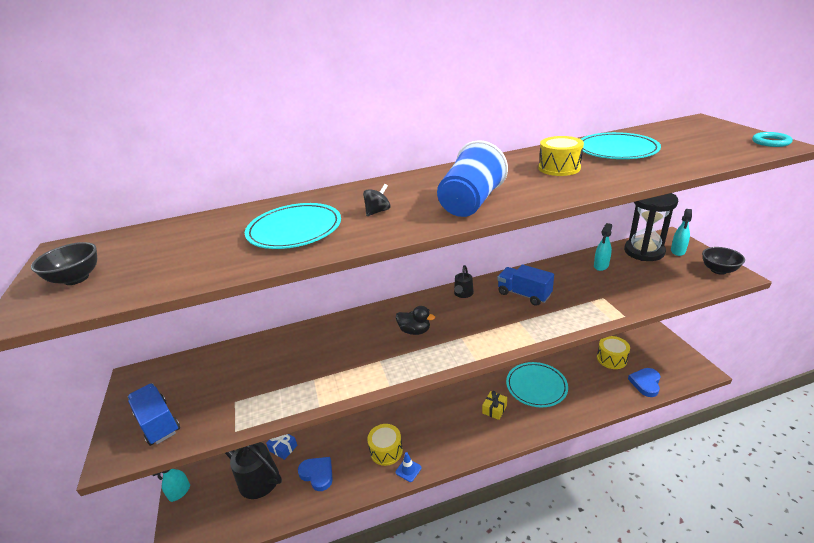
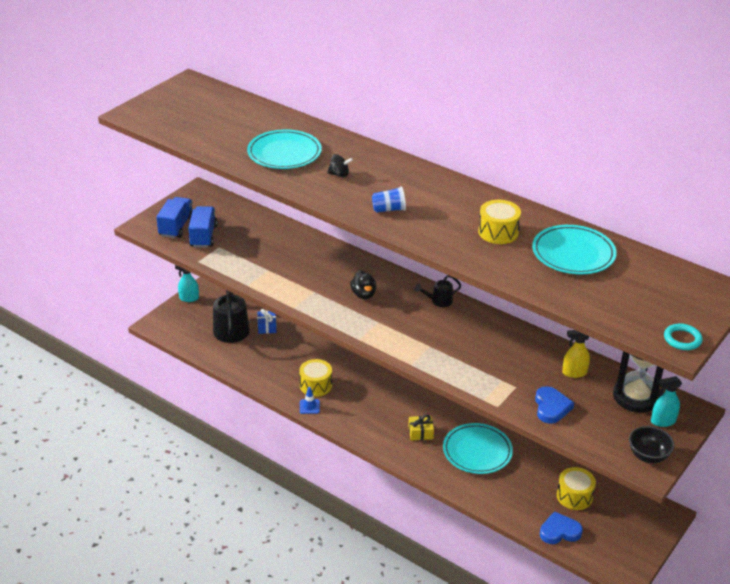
camera: 50 degrees right, 5 degrees up
(76, 278) = (169, 108): black bowl -> none
(317, 474) = (262, 358): blue heart -> blue heart (551, 407)
(471, 203) = (389, 209): blue cup -> blue cup, size x0.52
(524, 294) = (473, 337): blue truck -> blue truck (203, 236)
(601, 266) = (574, 373): turquoise spray bottle -> yellow spray bottle

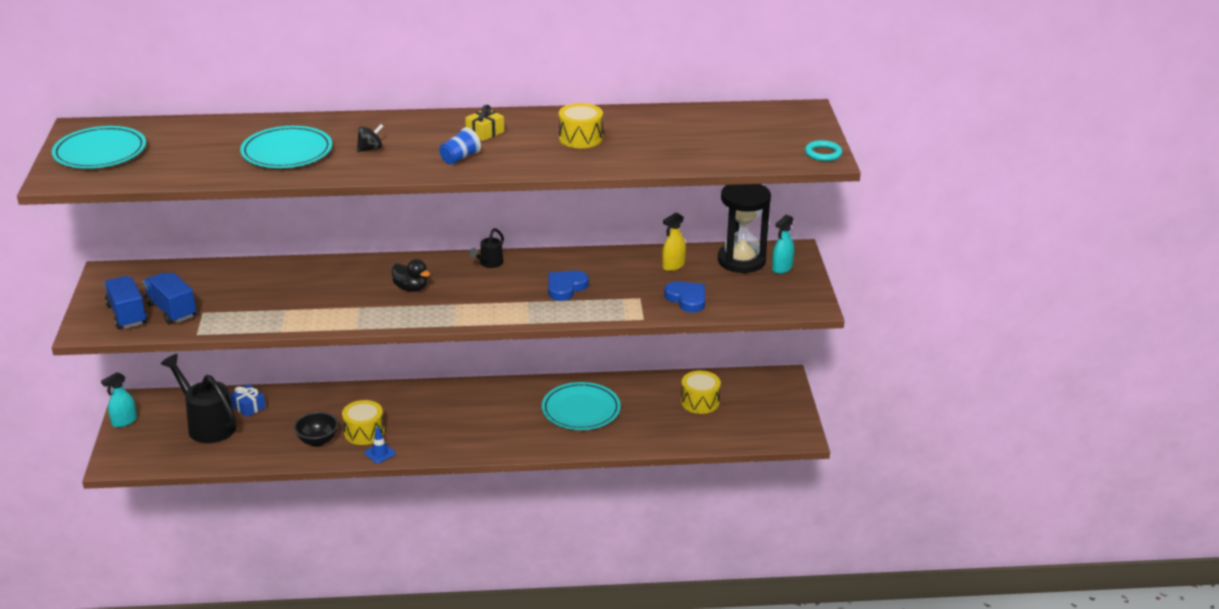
camera: 40 degrees left, 5 degrees down
(420, 433) = (513, 421): yellow gift -> yellow gift (485, 132)
(559, 531) = (717, 434): blue heart -> blue heart (565, 288)
(573, 253) = (663, 129): turquoise plate -> turquoise plate (100, 152)
(648, 456) = (801, 297): black bowl -> black bowl (318, 441)

